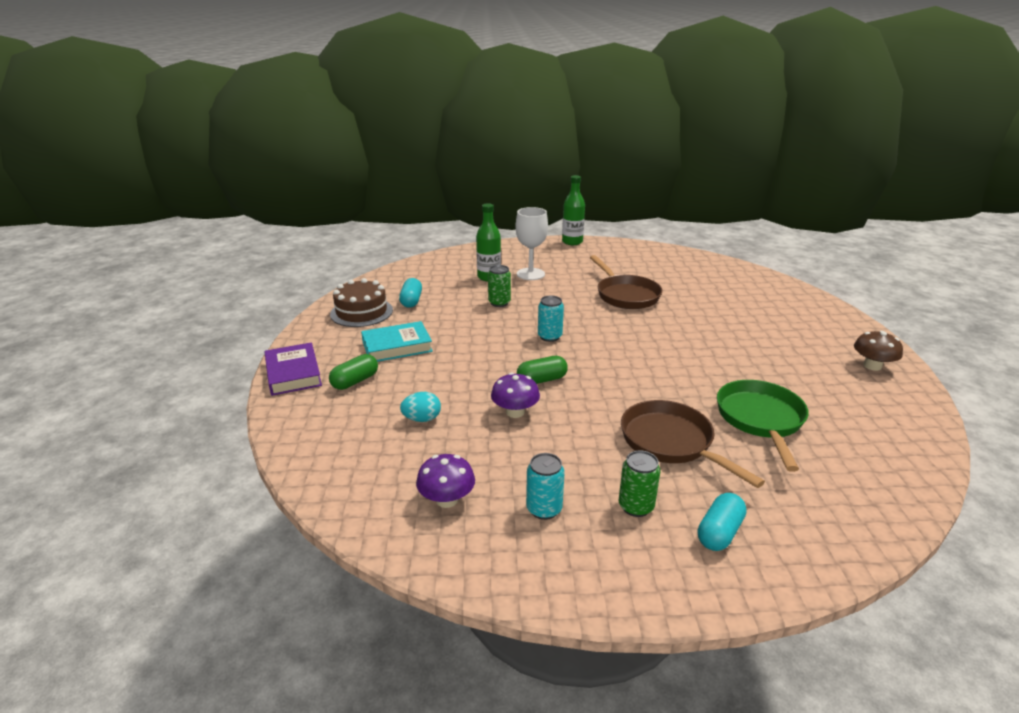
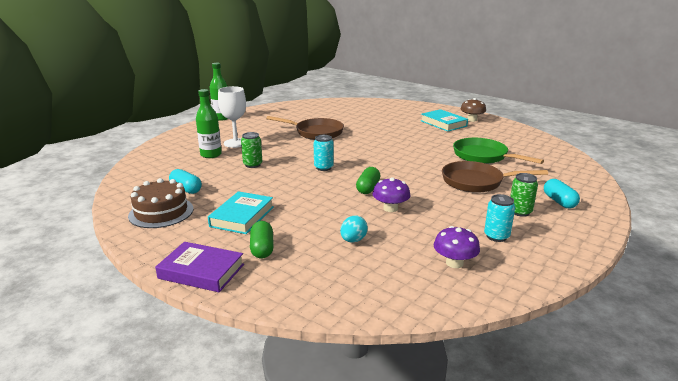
camera: 50 degrees left, 5 degrees down
(812, 352) = (443, 123): none -> turquoise book

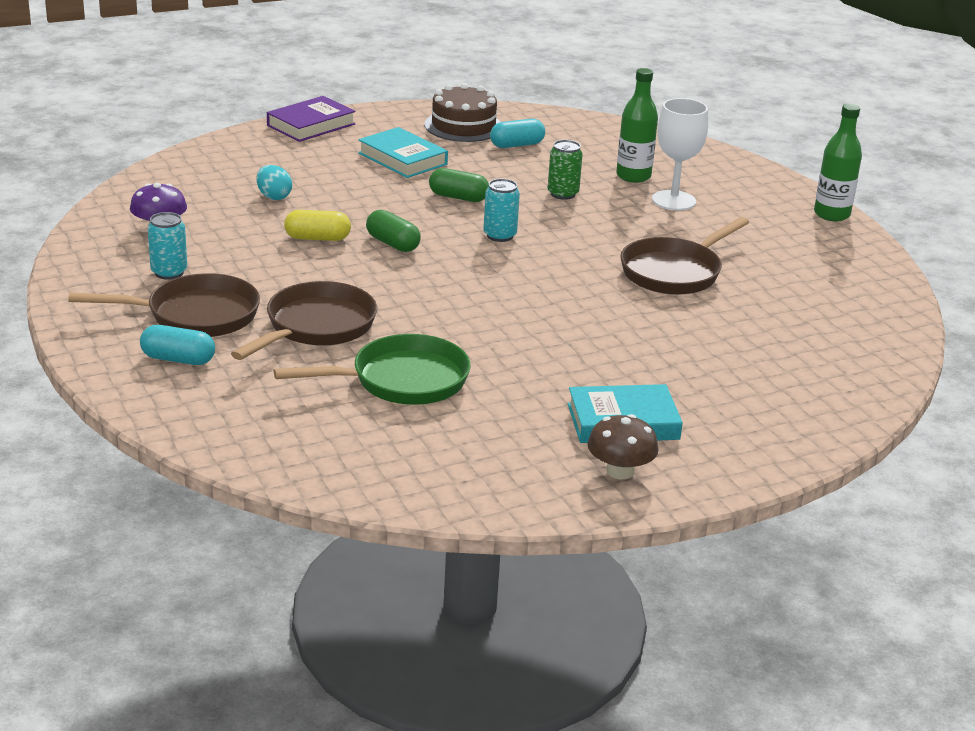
camera: 115 degrees right, 5 degrees up
(262, 248) = (318, 154): green capsule -> green capsule (458, 197)
(390, 208) = (317, 238): purple mushroom -> yellow capsule
(520, 212) = (195, 315): green can -> brown pan

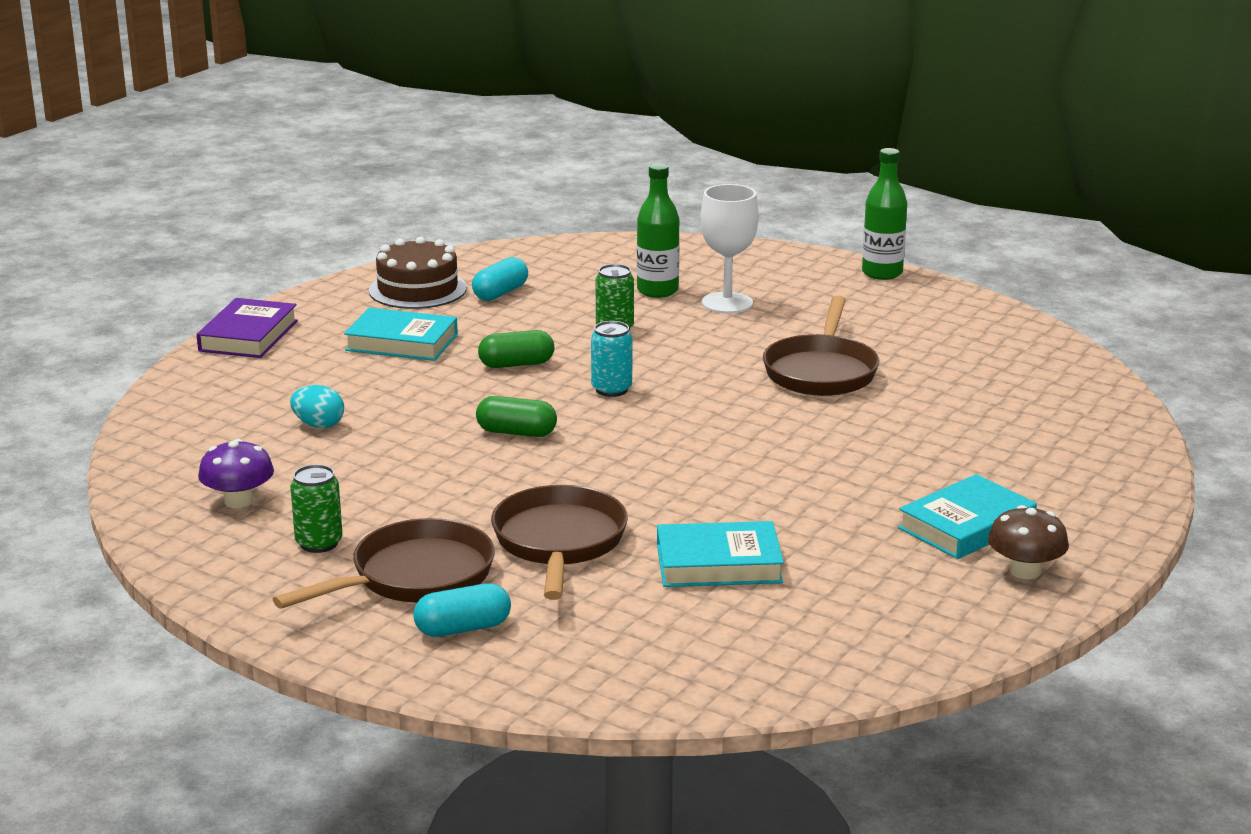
camera: 30 degrees left, 5 degrees down
(169, 272) = (319, 543): turquoise can -> green can
(317, 238) = (430, 453): yellow capsule -> none
(402, 380) = (718, 564): green pan -> turquoise book

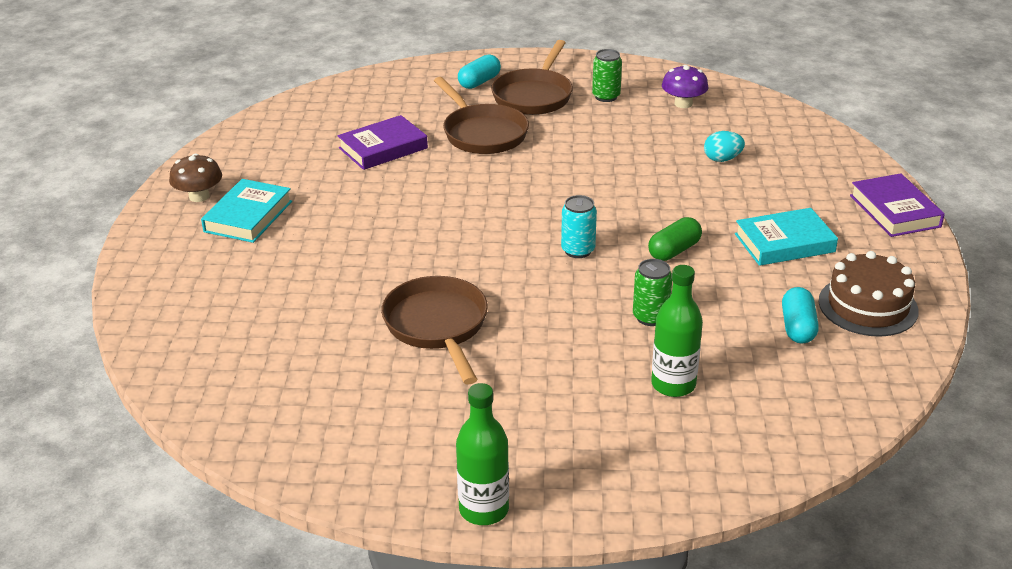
camera: 150 degrees right, 10 degrees up
(516, 433) = (596, 193): green capsule -> none
(718, 564) = (383, 148): turquoise book -> purple book
(727, 303) = (593, 390): white goblet -> none

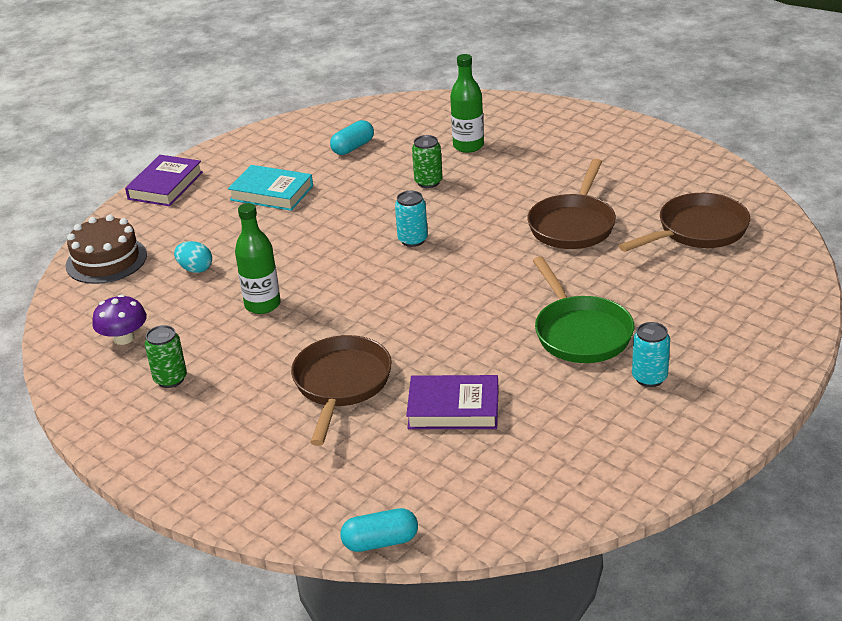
camera: 140 degrees left, 0 degrees up
(199, 196) = (684, 424): brown mushroom -> none
(248, 216) = (649, 378): turquoise book -> turquoise can
(334, 229) = (580, 333): none -> green pan
(479, 82) = (253, 462): turquoise capsule -> turquoise capsule (380, 542)
(484, 509) = (641, 130): green bottle -> green bottle (262, 305)
(534, 96) = (230, 413): brown pan -> brown pan (697, 231)
(674, 251) = (349, 215): green capsule -> none
(868, 306) = (294, 143): brown cake -> brown cake (106, 260)

